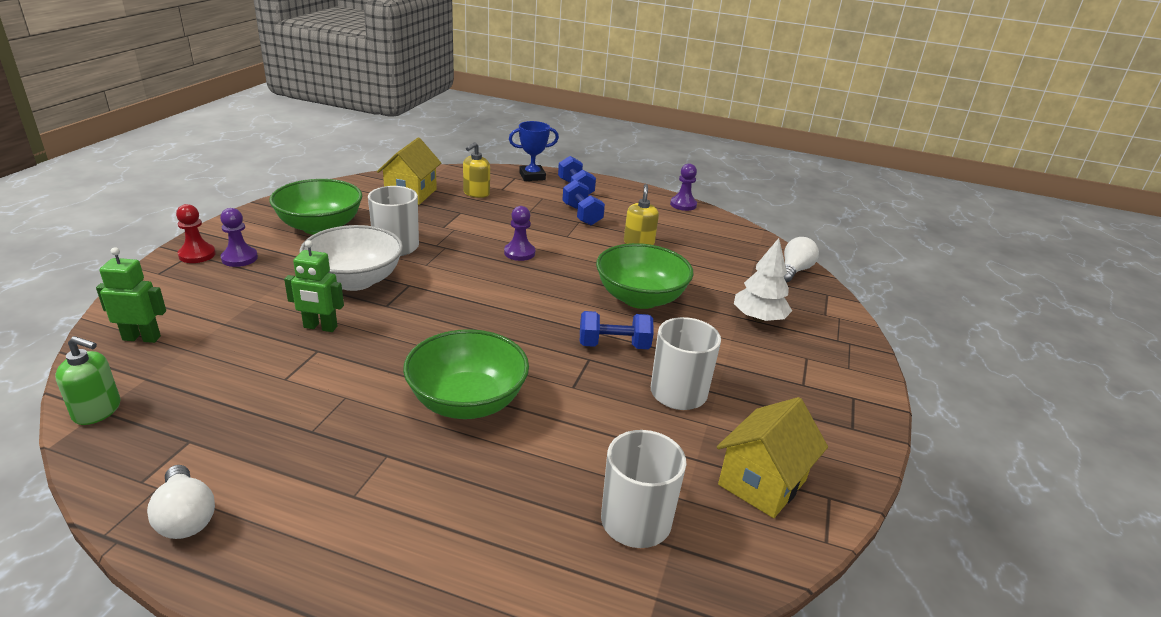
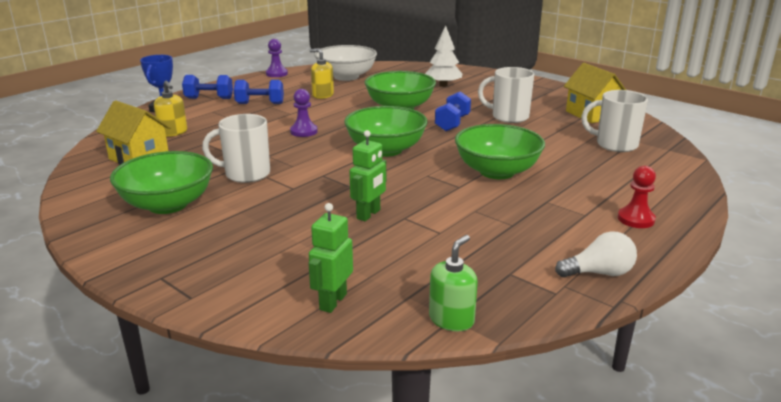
camera: 65 degrees left, 5 degrees down
(197, 255) = (166, 273): red pawn -> red pawn (636, 219)
(239, 258) = (199, 249): purple pawn -> none
(355, 280) = (297, 195): white bowl -> white bowl (346, 77)
(496, 310) = (386, 150): none -> green bowl
(794, 270) = (394, 67): white light bulb -> none

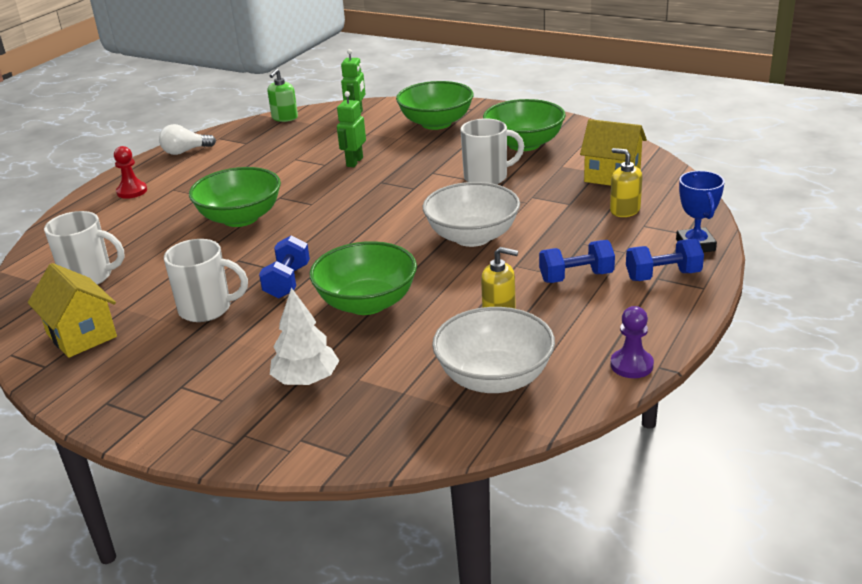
camera: 170 degrees right, 5 degrees up
(303, 131) = (472, 237): purple pawn -> white bowl
(386, 150) = (362, 226): green bowl -> green bowl (436, 123)

